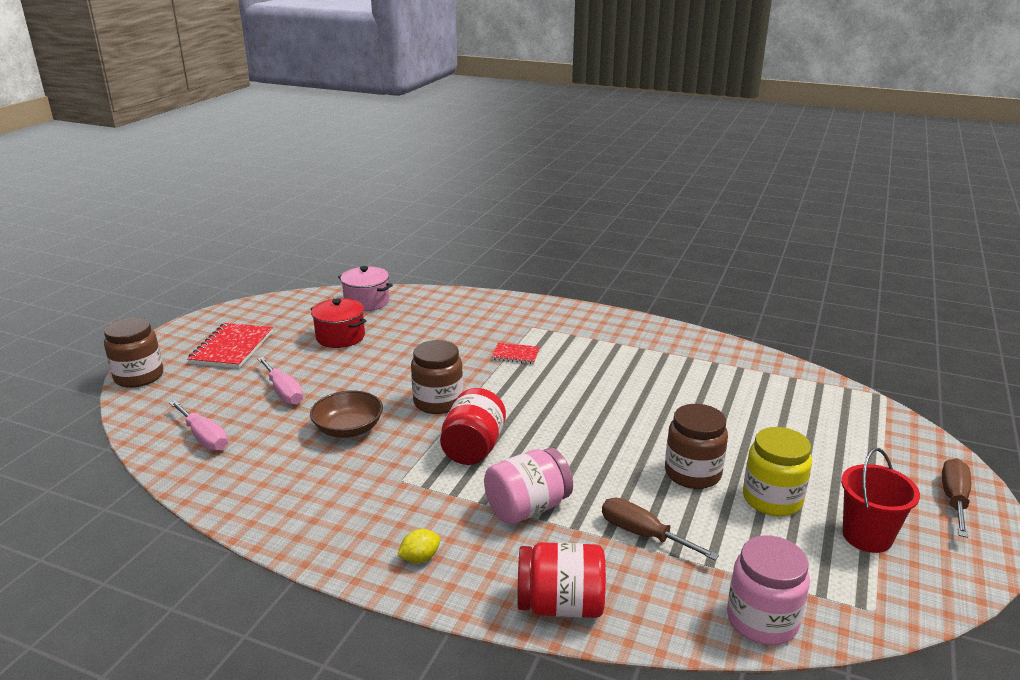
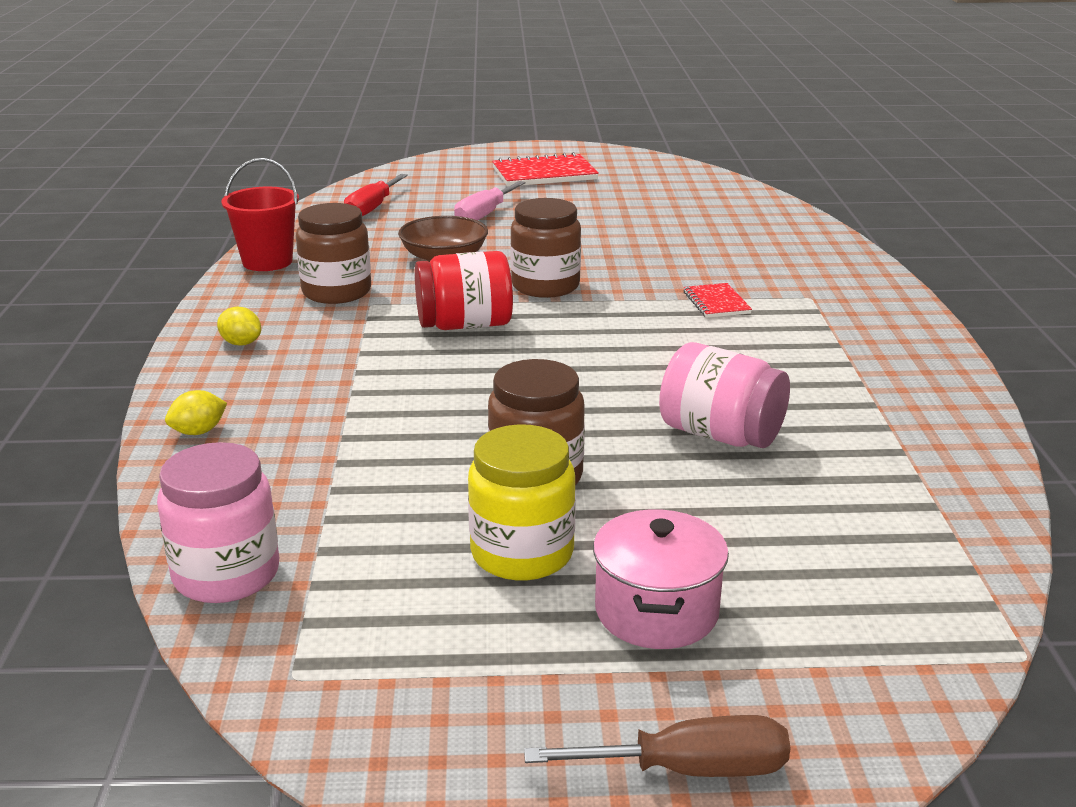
camera: 65 degrees right, 0 degrees up
(139, 377) = (449, 159): brown jar -> brown jar (336, 292)
(204, 438) = (372, 208): pink screwdriver -> red screwdriver
(340, 337) = (630, 208): red pot -> none
(367, 302) = (731, 199): pink pot -> pink pot (656, 611)
(527, 508) = (367, 379): pink jar -> pink jar (720, 435)
(560, 605) = (198, 432): red jar -> yellow lemon
(643, 534) = (362, 461): brown screwdriver -> none
(867, 536) = (485, 659): red bucket -> red bucket (267, 262)

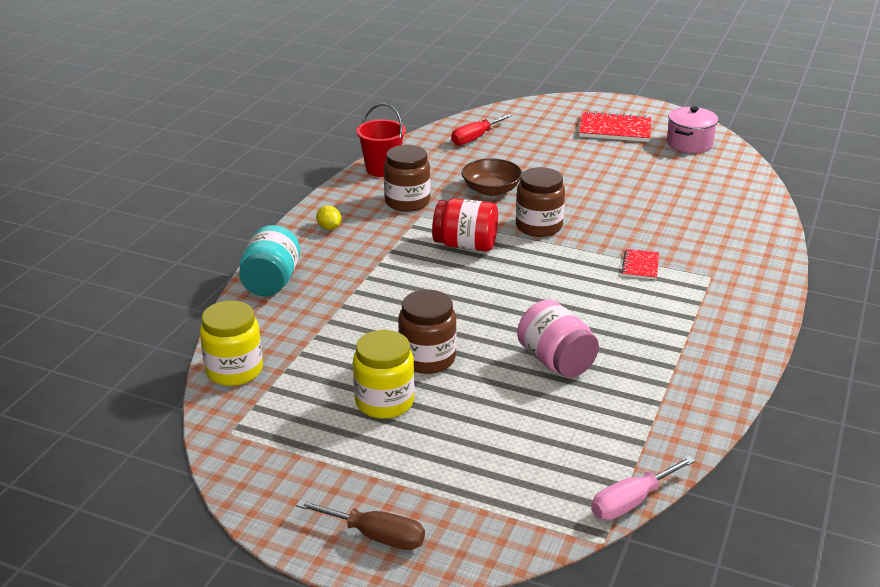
camera: 25 degrees right, 5 degrees up
(198, 432) = (271, 282): yellow lemon -> turquoise jar
(226, 574) = (234, 370): pink jar -> yellow jar
(484, 215) = (544, 158): pink screwdriver -> pink screwdriver (631, 502)
(656, 611) = (427, 454): pink pot -> pink pot (689, 143)

